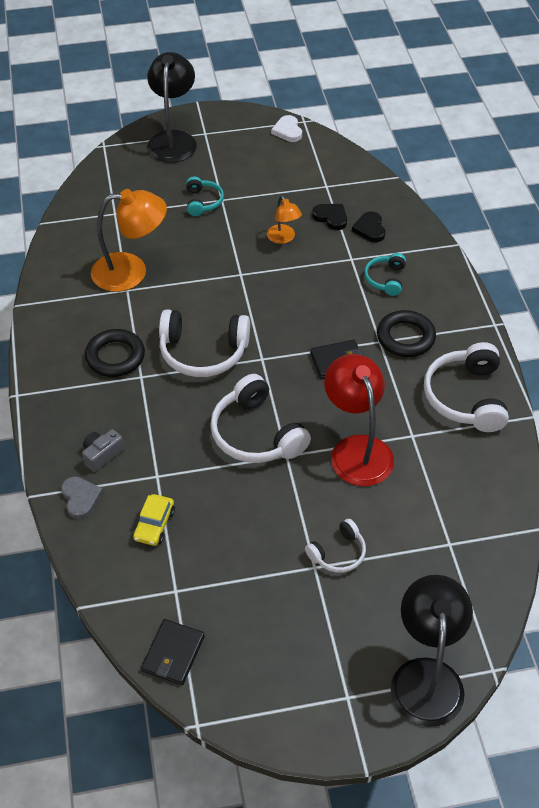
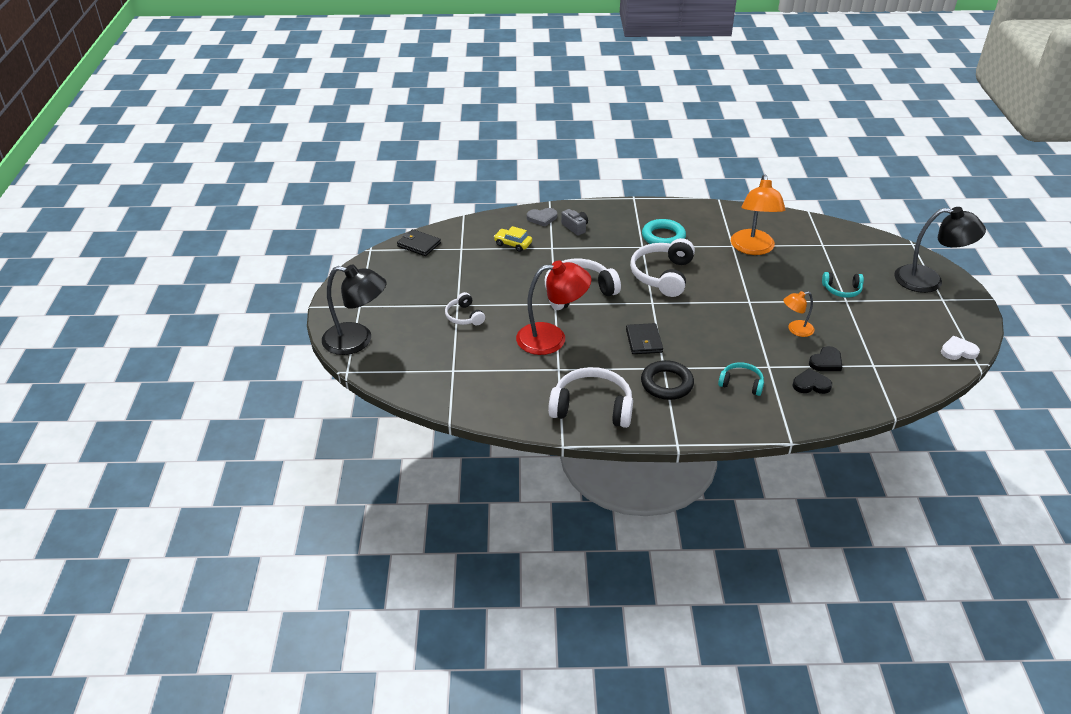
camera: 100 degrees right, 10 degrees down
(115, 356) = (663, 237): black ring -> turquoise ring

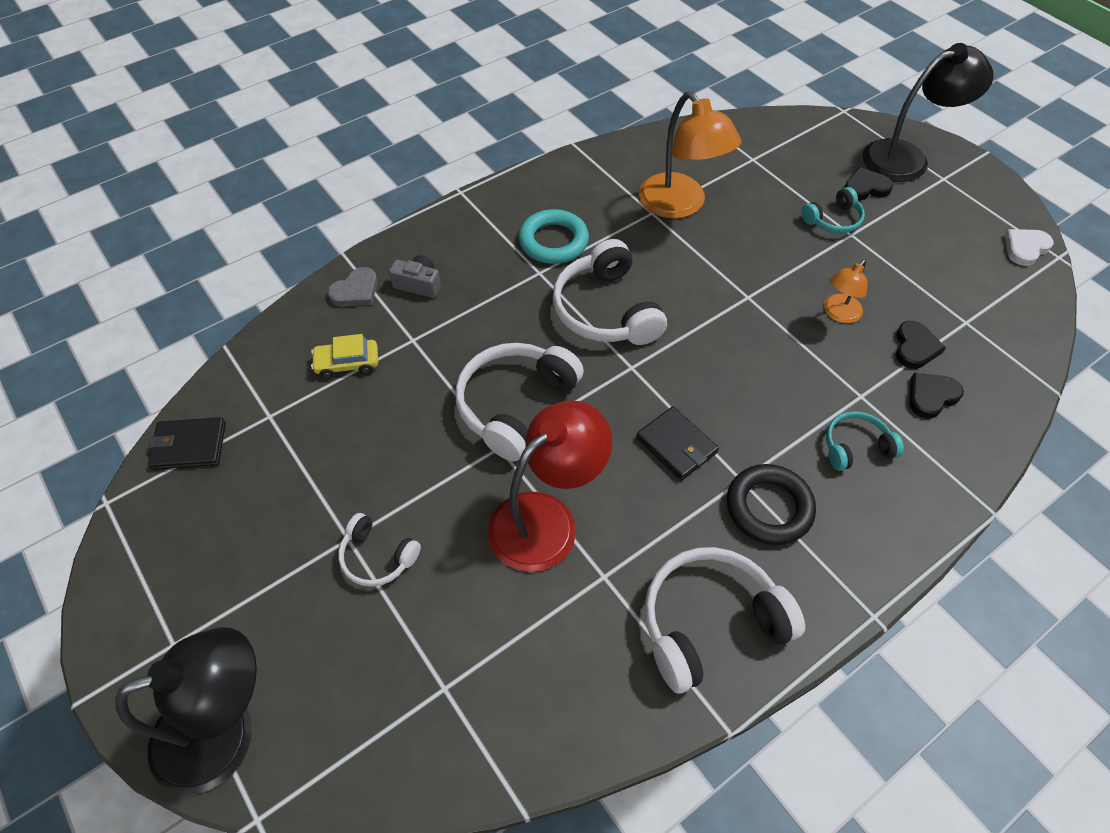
camera: 35 degrees left, 15 degrees up
(882, 284) = (865, 188): none -> black heart

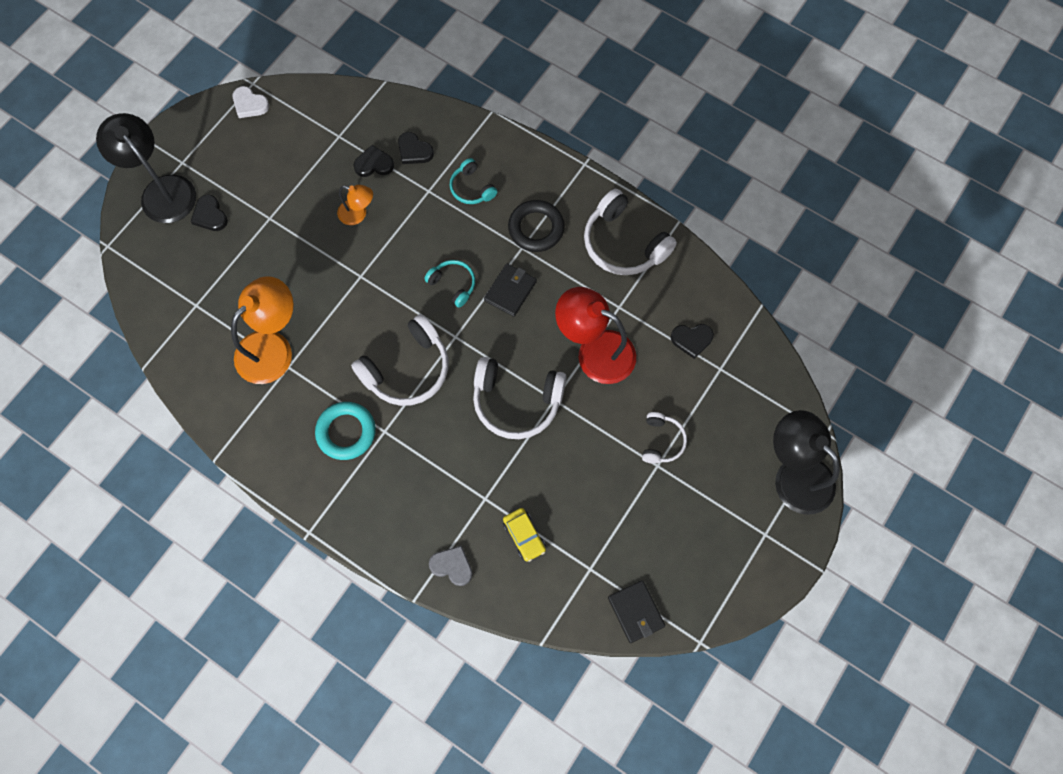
camera: 110 degrees left, 15 degrees up
(418, 284) = (428, 519): grey camera -> none
(509, 663) = (692, 340): none -> black heart
(833, 220) = (256, 233): turquoise headphones -> turquoise headphones (453, 284)

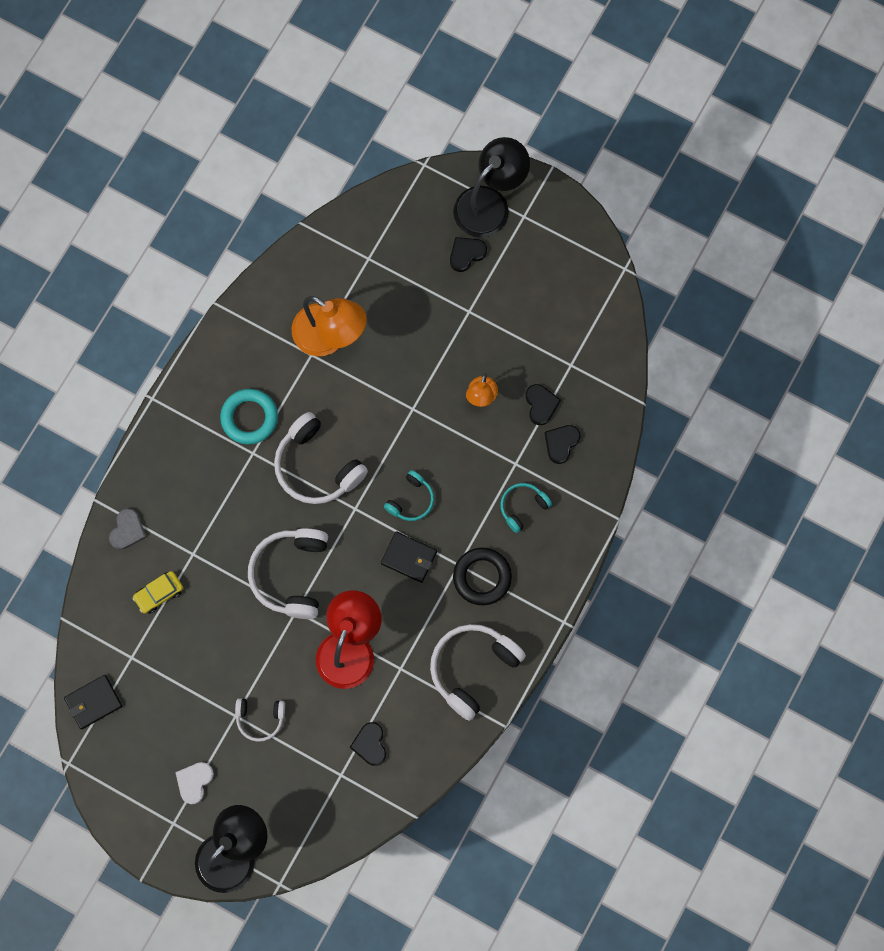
camera: 85 degrees right, 5 degrees up
(250, 104) = (599, 270): white heart -> white heart (194, 782)

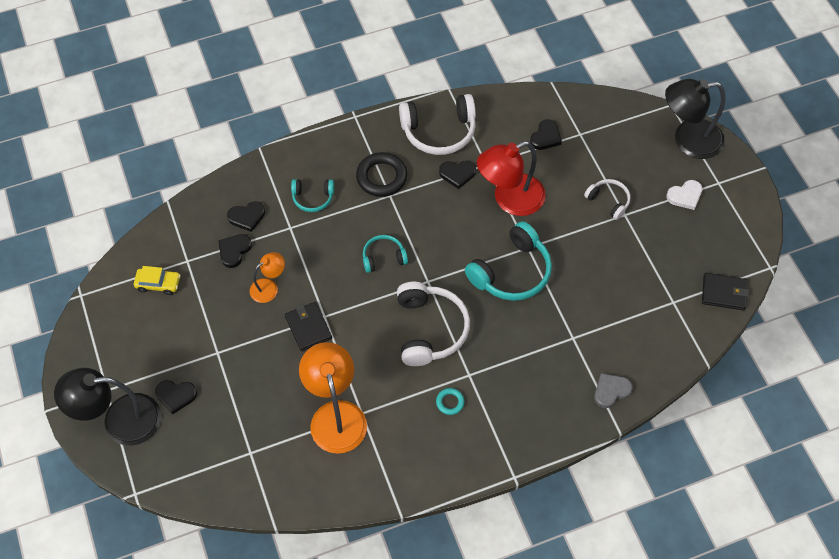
camera: 140 degrees left, 15 degrees down
(159, 593) = (620, 329): yellow car -> yellow car (158, 284)
(249, 418) = (450, 402): turquoise ring -> turquoise ring, size x0.50
(291, 575) = (511, 272): white headphones -> turquoise headphones
(409, 557) = (419, 223): black wallet -> black wallet (308, 327)
(418, 636) = (457, 174): none -> black heart

